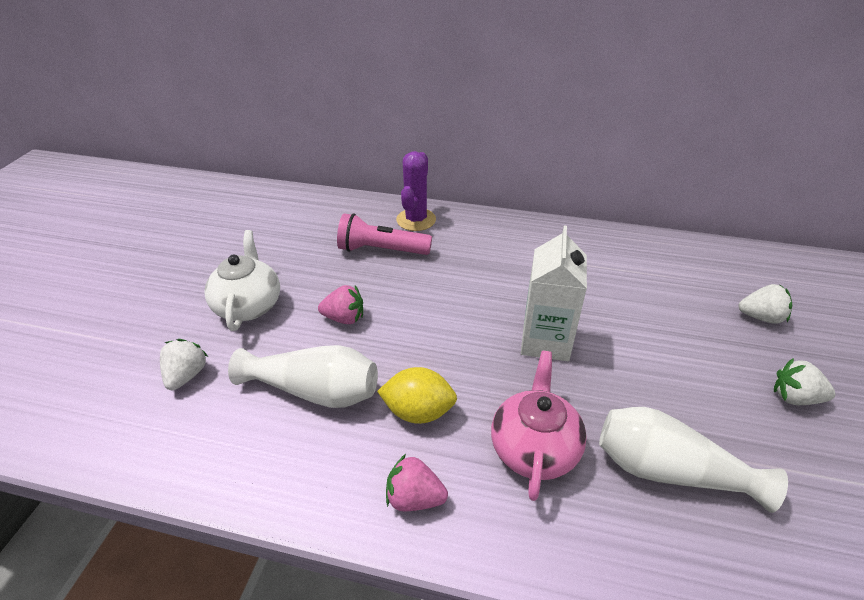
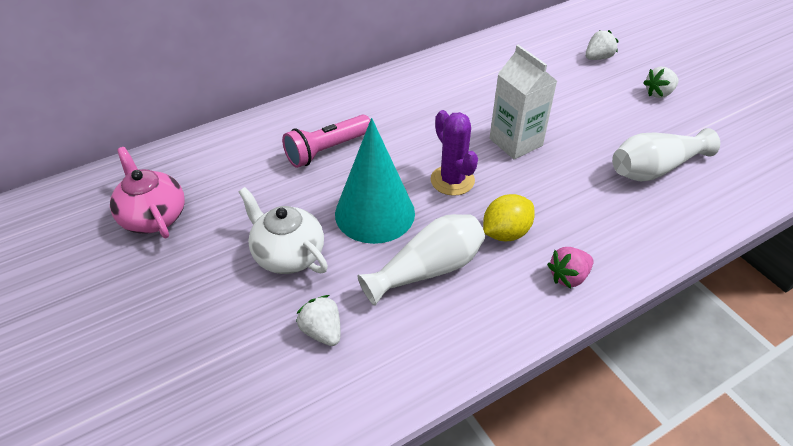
camera: 45 degrees left, 5 degrees up
(344, 318) = (375, 213): pink strawberry -> turquoise cone
(416, 220) = (318, 112): purple cactus -> purple cactus (452, 180)
(534, 448) = (588, 205): pink teapot -> pink teapot (153, 217)

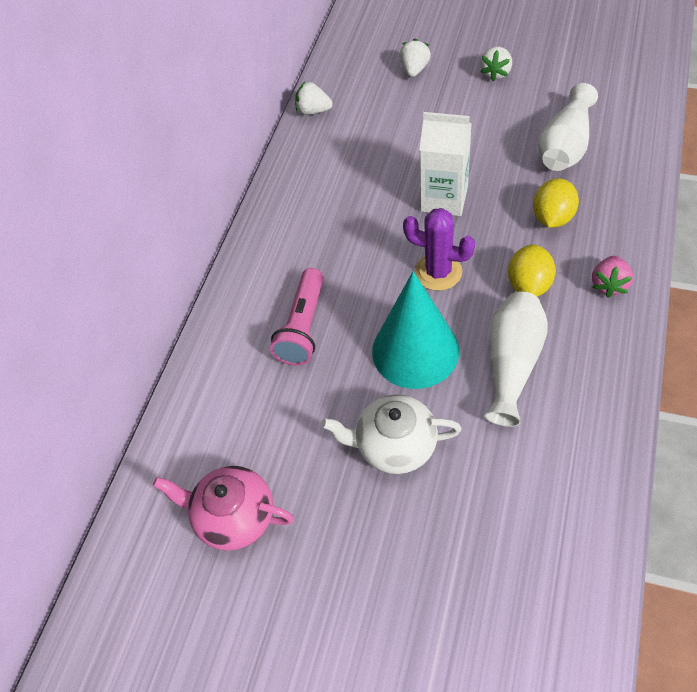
camera: 35 degrees left, 10 degrees up
(322, 331) = (501, 481): white strawberry -> white strawberry (313, 111)
(581, 205) = (552, 217): none -> yellow lemon

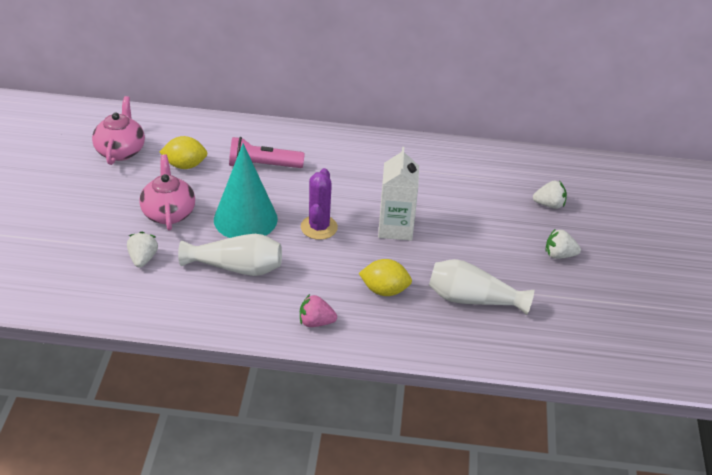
camera: 70 degrees right, 15 degrees down
(313, 111) = (481, 152): white strawberry -> white strawberry (143, 259)
(394, 445) = (168, 213): white teapot -> pink teapot
(529, 285) = (311, 276): yellow lemon -> yellow lemon (185, 165)

